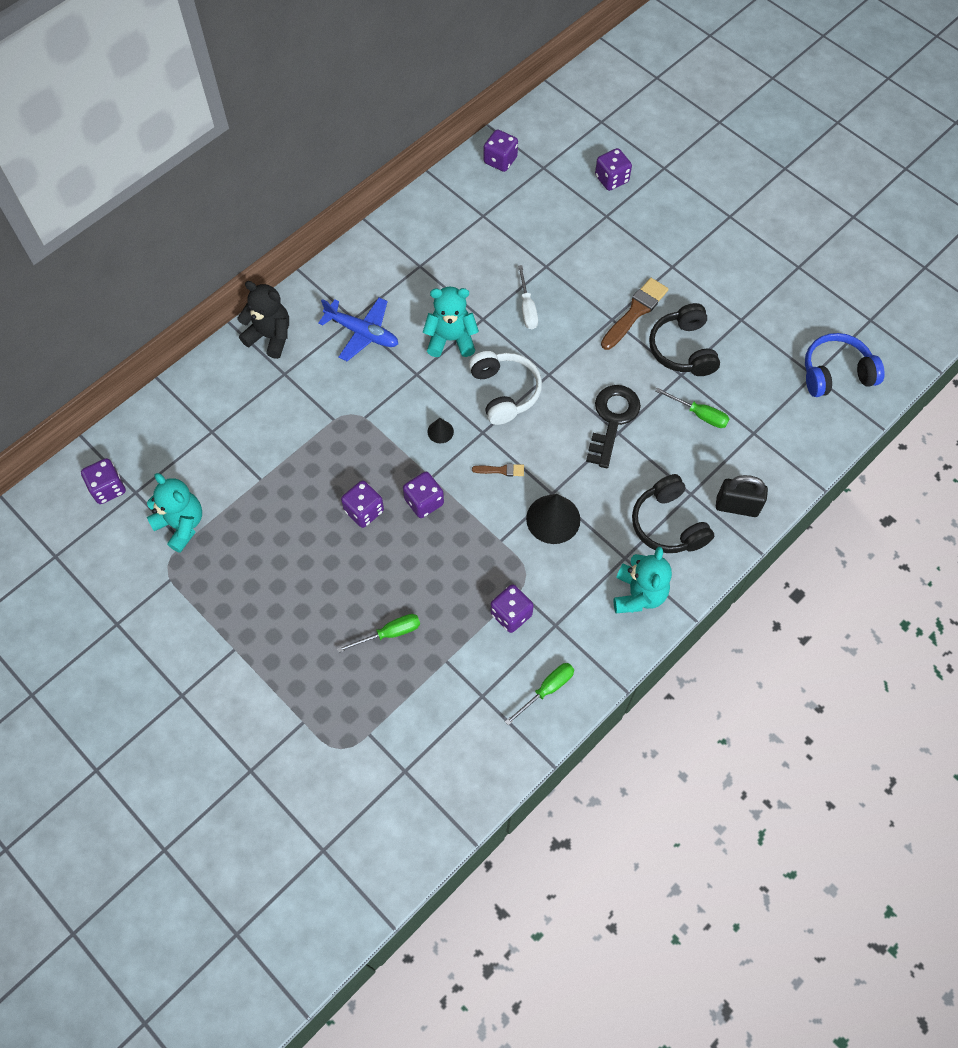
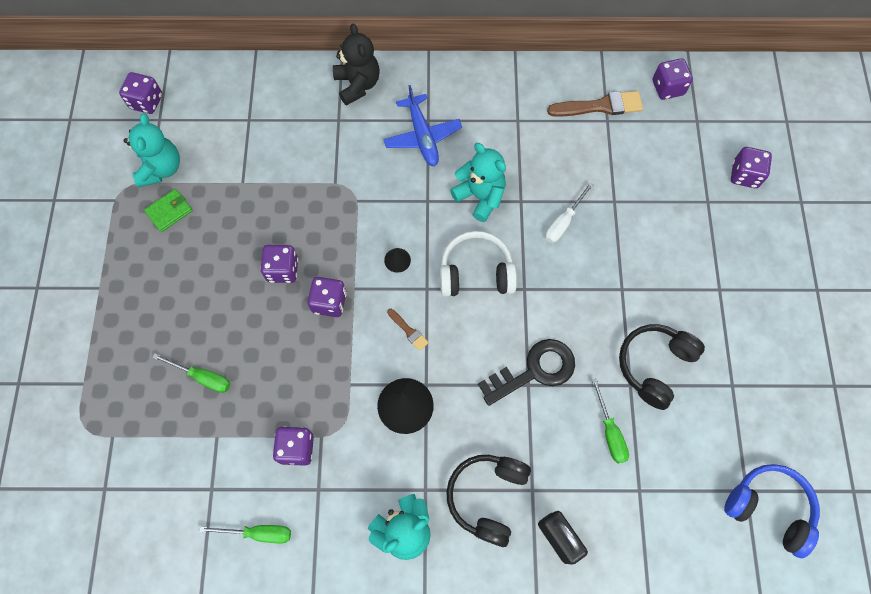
camera: 45 degrees right, 5 degrees up
(226, 548) = (169, 211): none -> green wallet
(504, 392) = (476, 272): white headphones -> white headphones turned 120 degrees counterclockwise
(635, 312) = (647, 300): brown brush -> brown brush (600, 106)

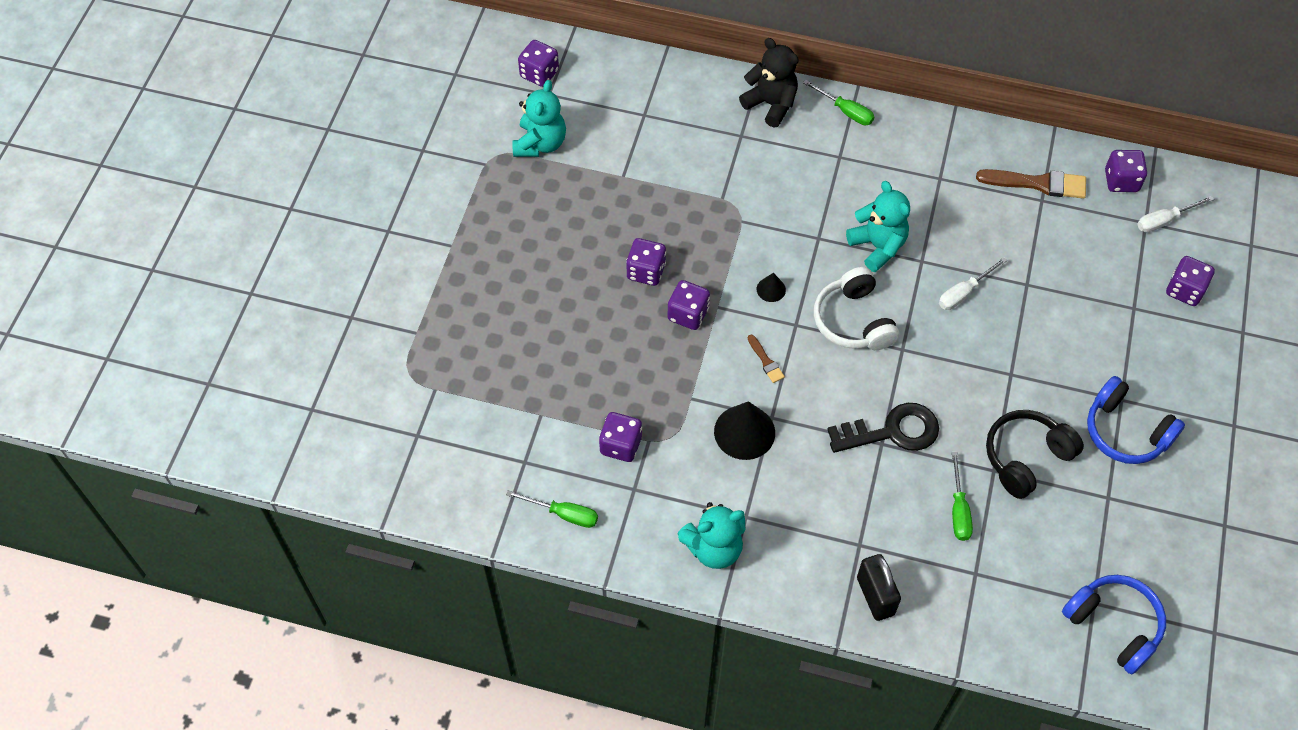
camera: 15 degrees right, 10 degrees down
(169, 211) = (540, 188): green wallet -> none
(202, 377) = (539, 355): green screwdriver -> green screwdriver (845, 111)
(357, 85) = (771, 104): black teddy bear -> black teddy bear turned 45 degrees counterclockwise
(422, 136) = (829, 172): blue plane -> none
(476, 272) = (853, 321): white headphones -> white headphones turned 120 degrees counterclockwise
(487, 497) = (810, 539): black headphones -> none
(711, 115) = (1164, 220): none -> white screwdriver
(730, 319) = (1125, 431): none -> blue headphones

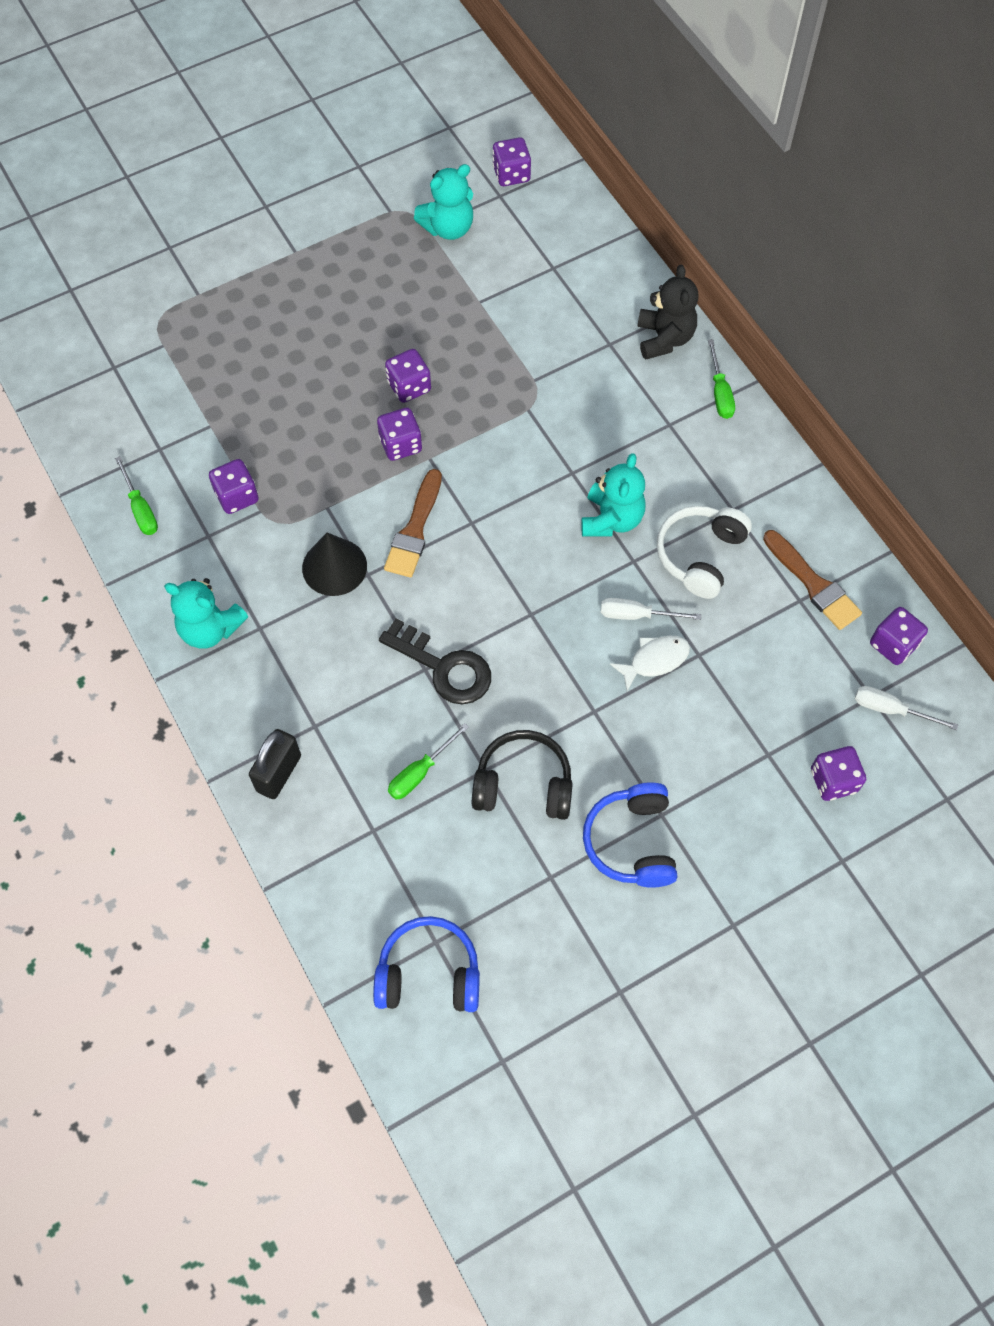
camera: 45 degrees right, 5 degrees up
(766, 361) = (415, 529): brown brush -> brown brush, size x1.97
(771, 289) = (485, 480): black cone -> none
(853, 321) = (519, 559): white headphones -> white headphones (700, 555)
(1007, 311) = (654, 660): none -> white fish
(1114, 625) = (429, 974): blue headphones -> blue headphones turned 90 degrees counterclockwise

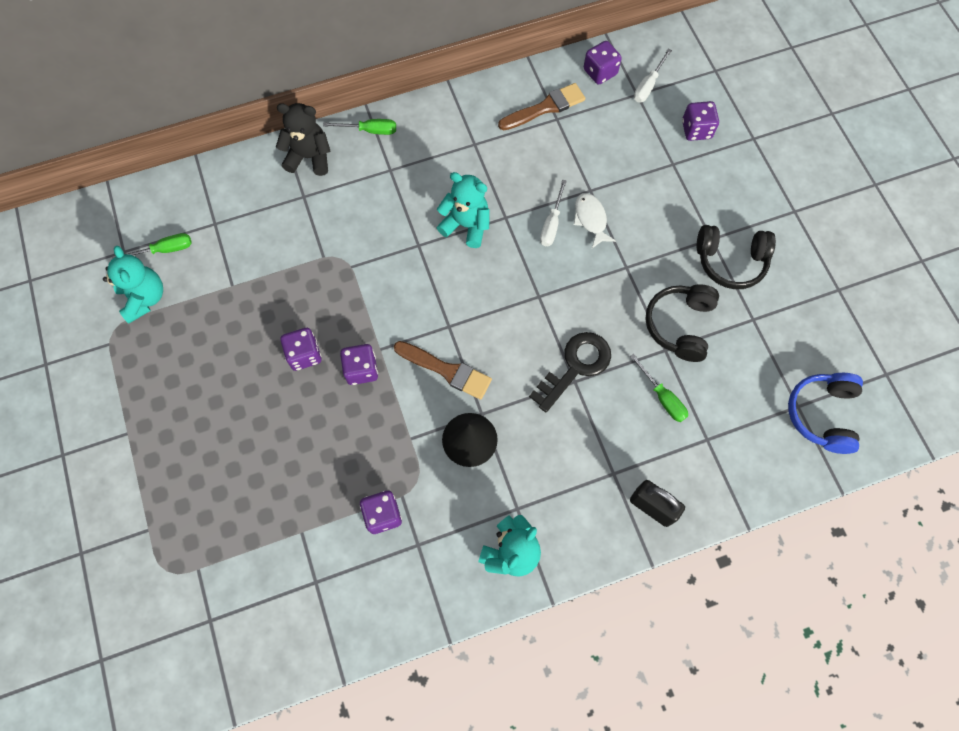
camera: 80 degrees left, 5 degrees up
(140, 509) = (377, 605): green screwdriver -> green screwdriver (164, 250)
(511, 174) = (103, 238): purple dice -> none
(632, 842) = (730, 261): blue headphones -> black headphones
(700, 555) = (509, 172): white headphones -> none

